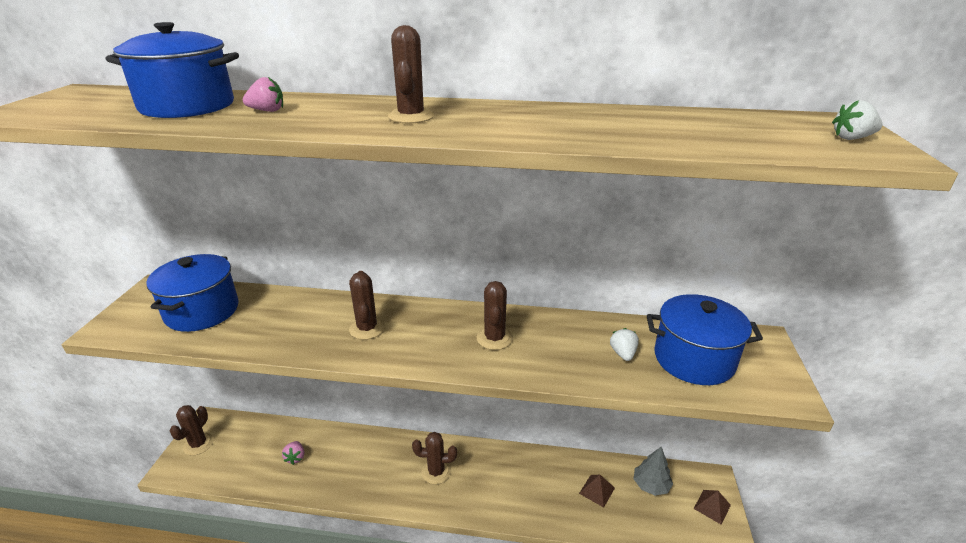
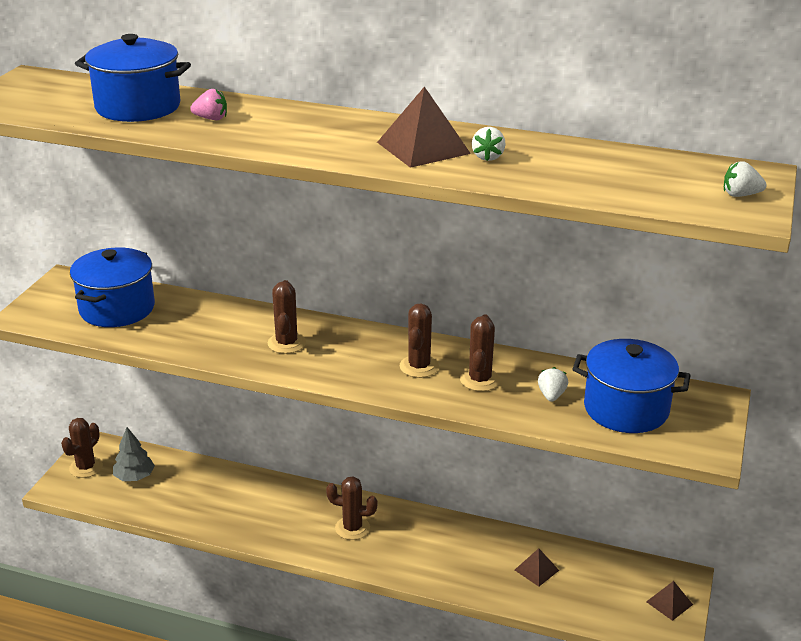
camera: 10 degrees right, 0 degrees up
(295, 457) = (194, 494): pink strawberry -> none
(411, 117) = (342, 136): brown cactus -> brown cactus (480, 380)
(499, 120) = (423, 148): none -> brown pyramid
(570, 124) = (488, 157): none -> white strawberry
(651, 485) = (604, 573): grey tree -> grey tree (134, 477)

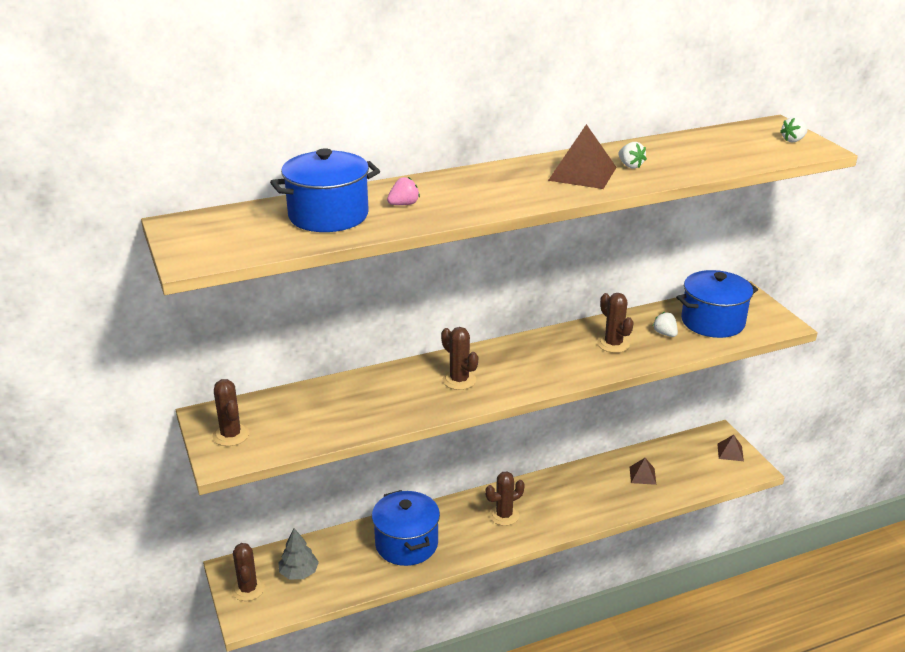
camera: 40 degrees left, 0 degrees up
(117, 309) = (292, 417): blue pot -> blue pot (406, 544)
(419, 367) = (566, 354): brown cactus -> brown cactus (231, 435)

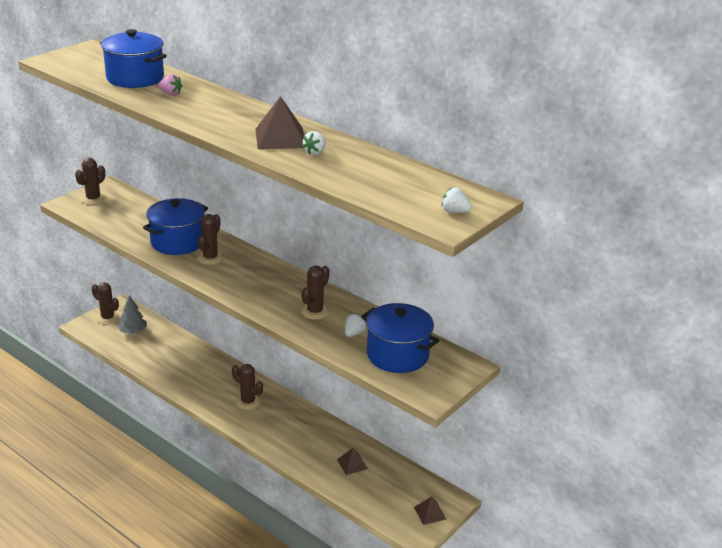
camera: 60 degrees right, 0 degrees up
(248, 589) = (107, 318): brown cactus -> brown cactus turned 75 degrees clockwise
(406, 544) = (187, 366): blue pot -> blue pot (177, 242)

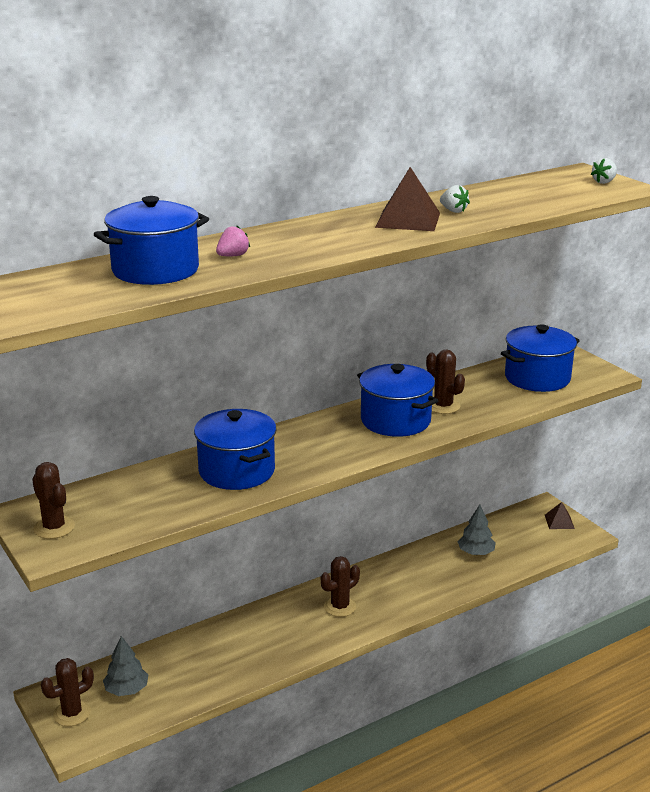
camera: 70 degrees left, 5 degrees down
(210, 258) = (292, 453): brown cactus -> none
(278, 293) = (395, 421): none -> blue pot
(352, 464) = (476, 552): brown pyramid -> grey tree
(354, 333) = (493, 392): white strawberry -> none

